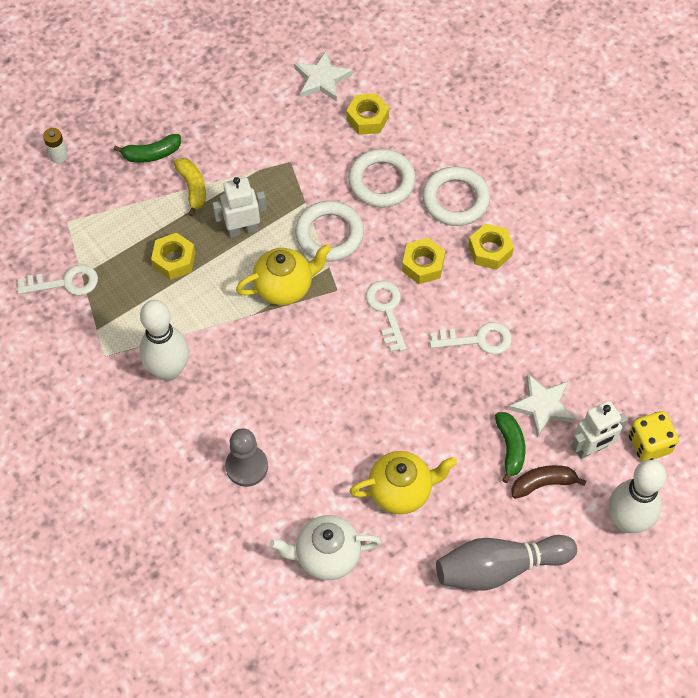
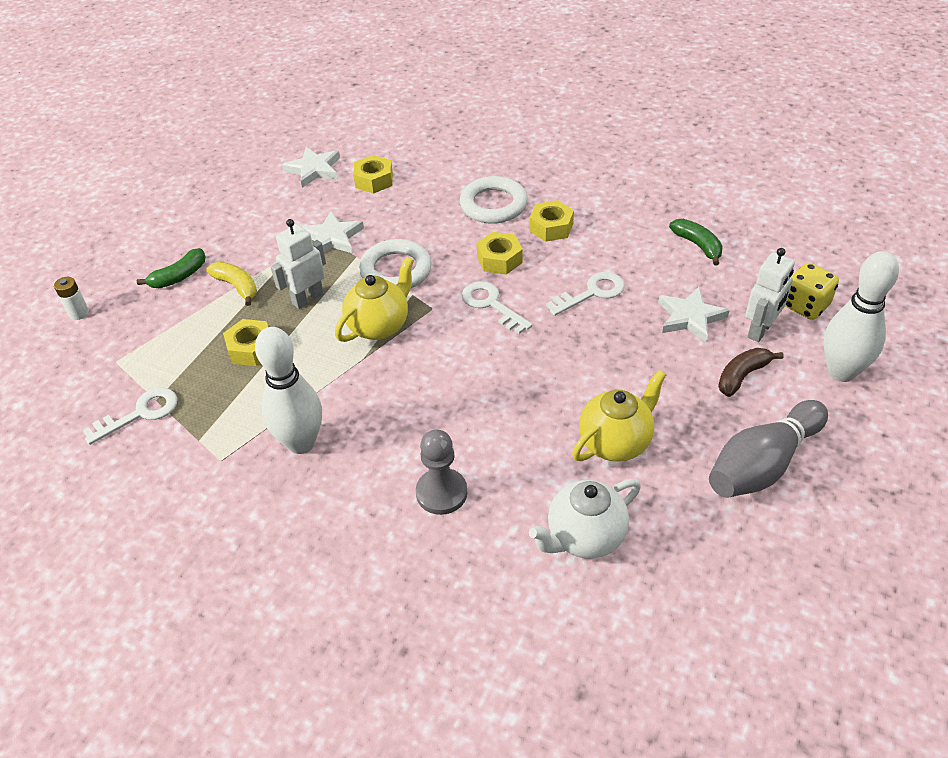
camera: 25 degrees left, 15 degrees down
(296, 171) = (332, 238): none -> white star
(381, 181) = (418, 216): white ring -> none
(510, 448) = (689, 361): green banana -> green banana (698, 245)

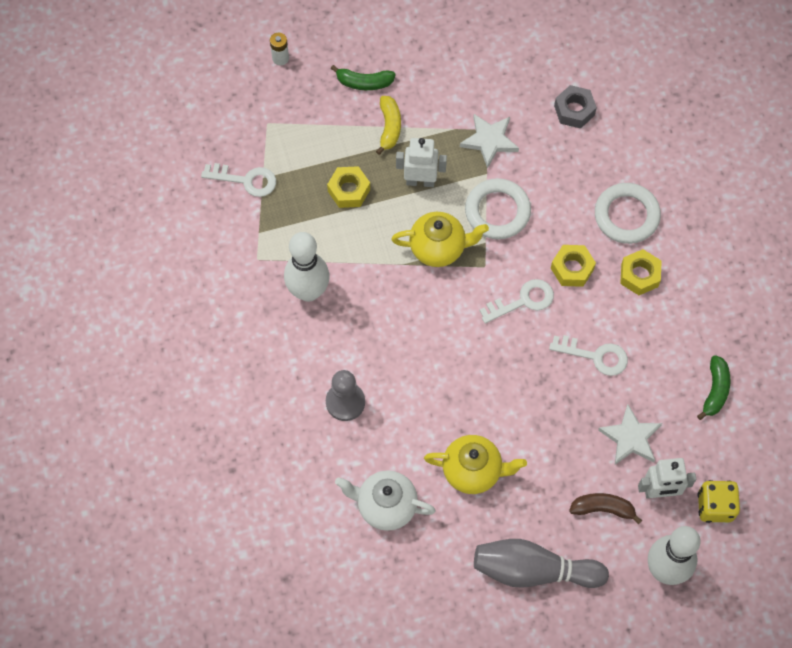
camera: 45 degrees right, 20 degrees up
(314, 169) = (546, 58): white star -> none
(374, 180) = (574, 110): yellow nut -> grey nut
(491, 305) = (522, 301): white key -> white key turned 60 degrees clockwise

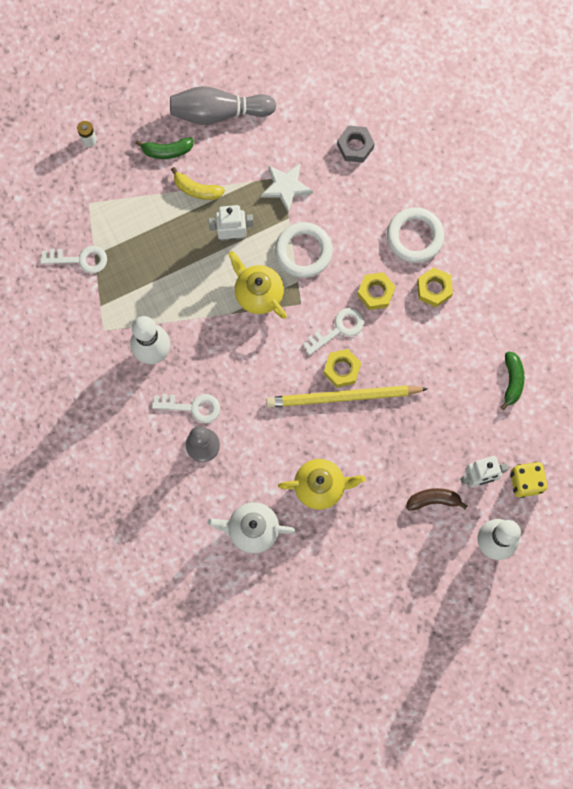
camera: 10 degrees left, 10 degrees up
(349, 190) = (171, 254): yellow nut -> yellow nut (342, 370)
(389, 127) = (197, 189): yellow banana -> yellow banana turned 120 degrees clockwise
(438, 248) = (258, 294): yellow teapot -> yellow teapot turned 120 degrees counterclockwise
(516, 376) = (343, 397): none -> yellow pencil
(533, 570) = (384, 562): grey bowling pin -> grey bowling pin (218, 112)
(595, 356) = (407, 367): white key -> white key (192, 407)
(630, 437) = (447, 434): white star -> none

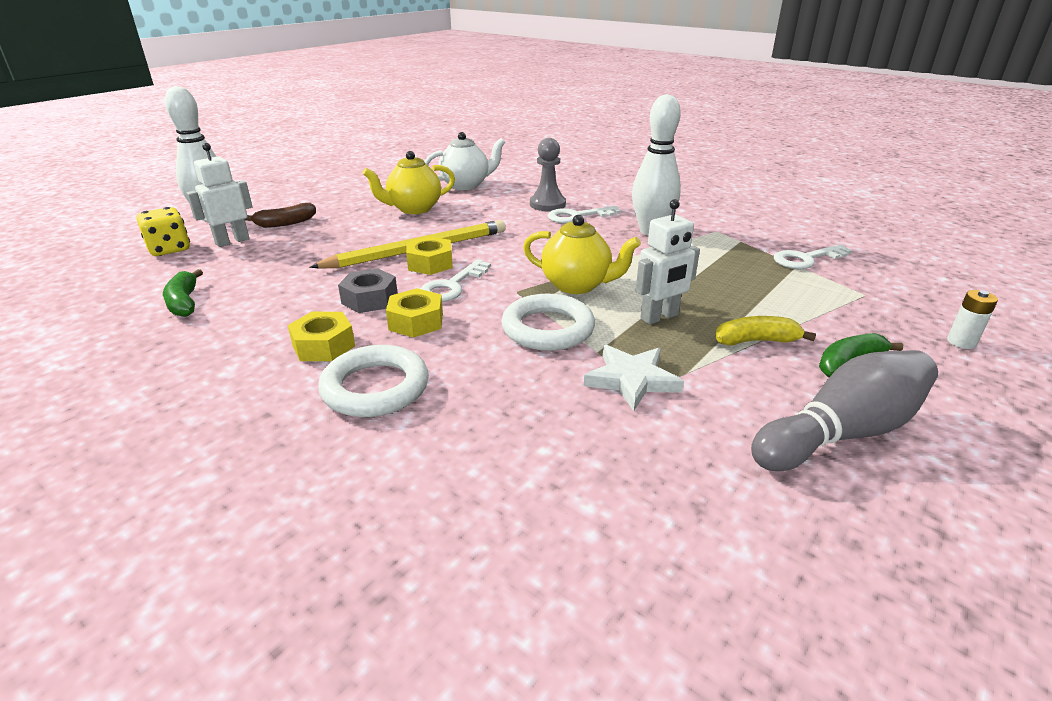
camera: 155 degrees right, 45 degrees down
(355, 146) = (554, 469): grey nut -> grey nut (370, 299)

